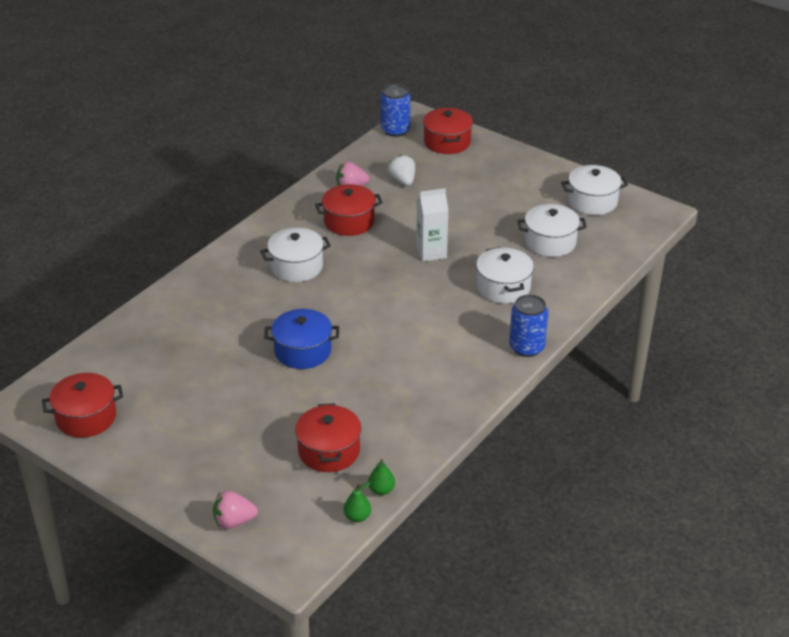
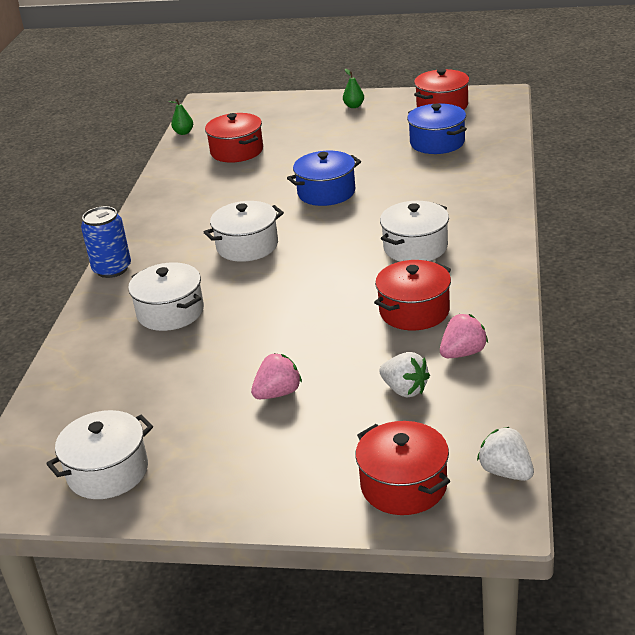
camera: 155 degrees right, 5 degrees down
(155, 366) = (437, 142): none -> blue pot
(234, 521) = (268, 105): pink strawberry -> pink strawberry (278, 393)
(381, 490) = (177, 148): green pear -> green pear (354, 106)
(395, 130) = (506, 472): blue can -> white strawberry
(431, 252) = (283, 316): white carton -> none
(550, 242) = (142, 385): white pot -> white pot (247, 246)

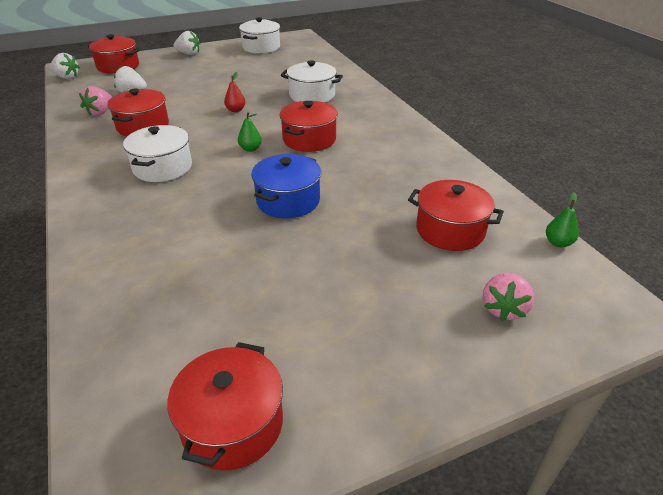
camera: 145 degrees right, 5 degrees up
(112, 269) = (389, 106): blue can -> none
(247, 246) = (309, 139): white pot -> red pot
(252, 492) = (189, 54): none -> white strawberry
(278, 393) = (205, 79): pink strawberry -> pink strawberry (503, 309)
(286, 310) = (236, 110): none -> red pear
(354, 106) = (392, 373): green pear -> green pear (250, 149)
(437, 142) = (199, 313): blue pot -> none

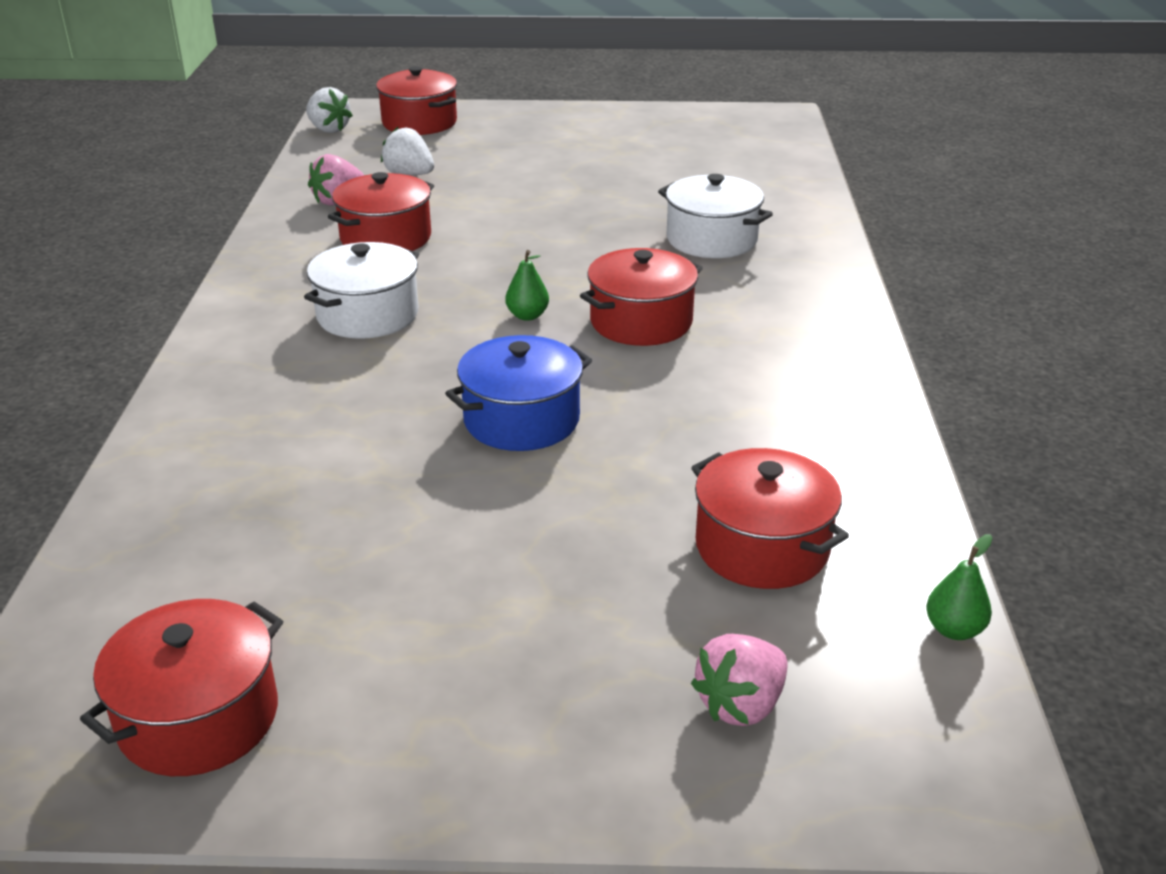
camera: 25 degrees right, 5 degrees down
(189, 54) = (551, 119): white strawberry -> none
(236, 110) = (554, 240): red pear -> none
(261, 47) = (690, 127): white pot -> none

